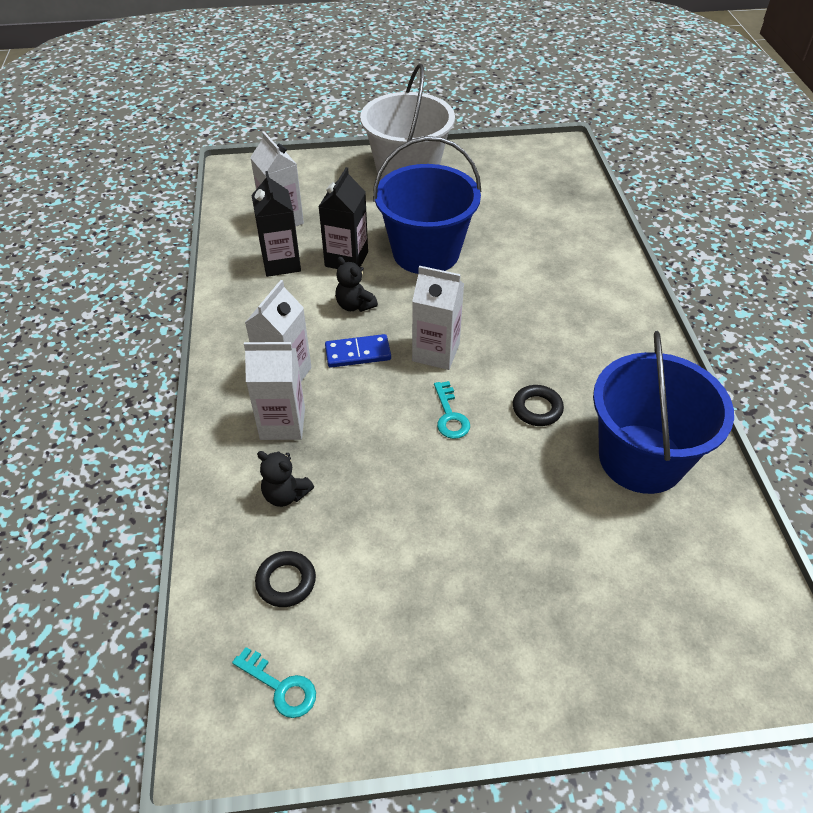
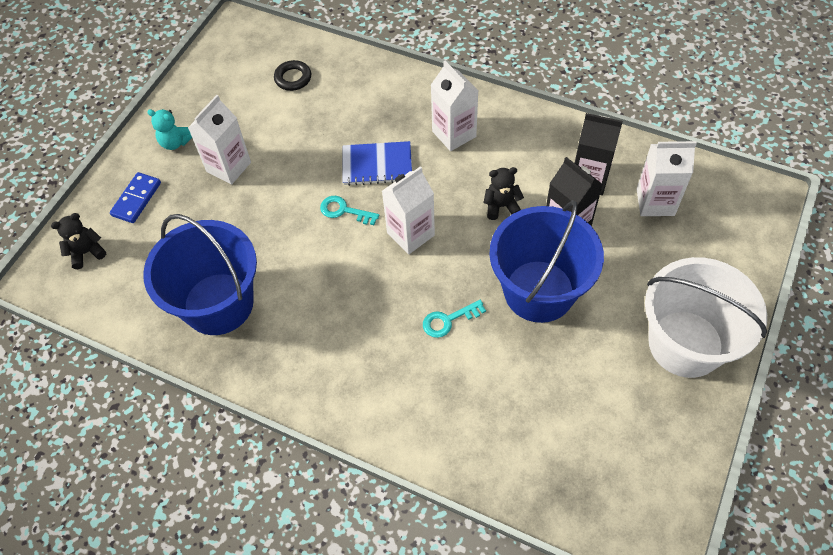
camera: 125 degrees right, 10 degrees up
(281, 687) = (238, 56): turquoise key -> turquoise key (448, 320)
(282, 423) = (409, 117): white carton -> white carton (228, 167)
(285, 494) = (351, 98): black teddy bear -> black teddy bear (86, 252)
(358, 353) = (445, 185): blue domino -> blue domino (136, 199)
(371, 418) = (377, 165): none -> blue notebook
(488, 659) = (175, 142): none -> turquoise teddy bear
(537, 409) = (309, 267): black ring -> none

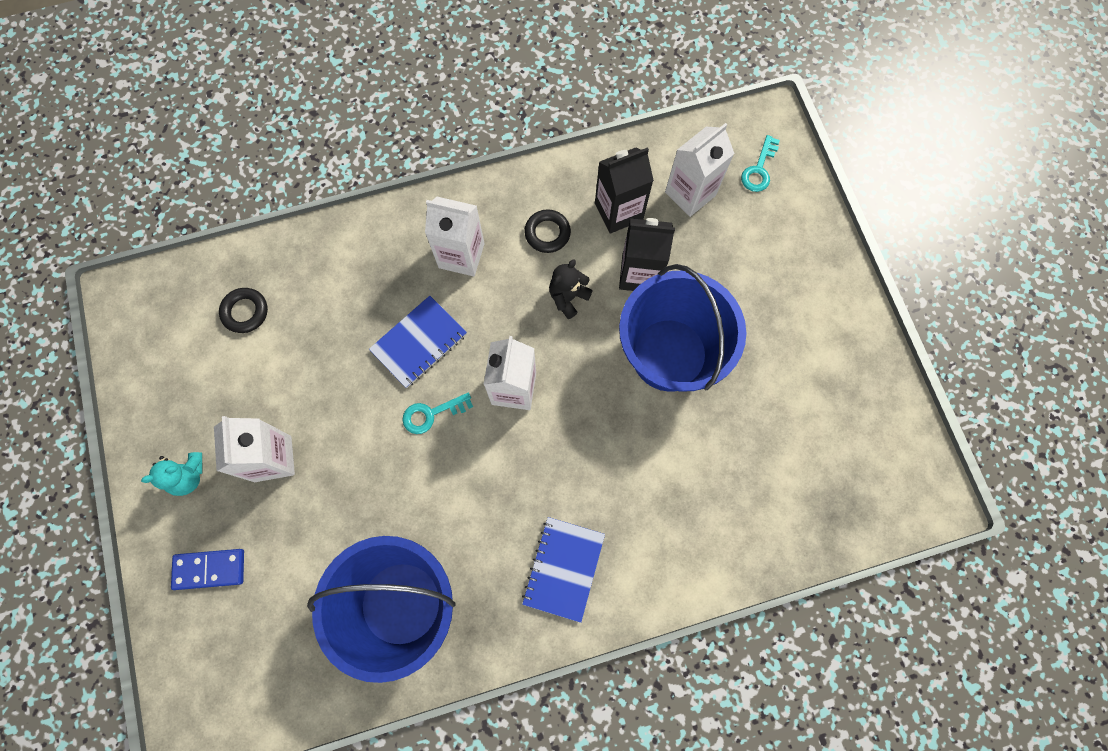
camera: 45 degrees left, 15 degrees up
(86, 252) = (214, 666): black teddy bear -> none
(136, 199) = (210, 569): blue domino -> blue domino turned 75 degrees counterclockwise
(335, 365) = (563, 568): none -> blue notebook
(448, 320) = (620, 444): turquoise key -> turquoise key (759, 169)
(525, 159) = (547, 233): none -> black ring
(685, 343) = (817, 309): white bucket -> none

